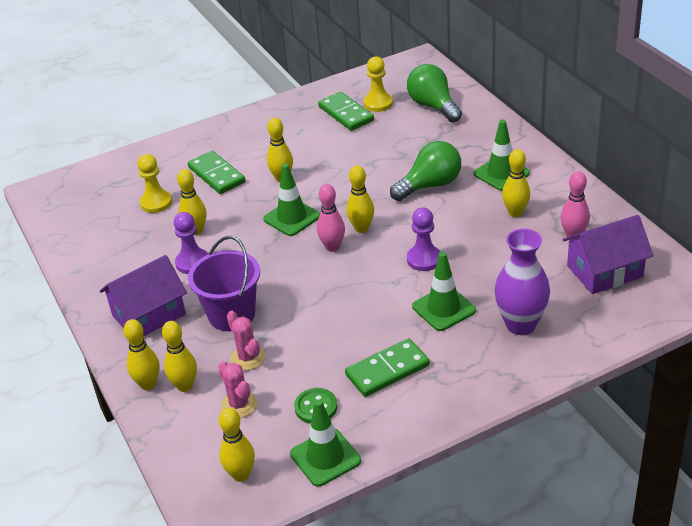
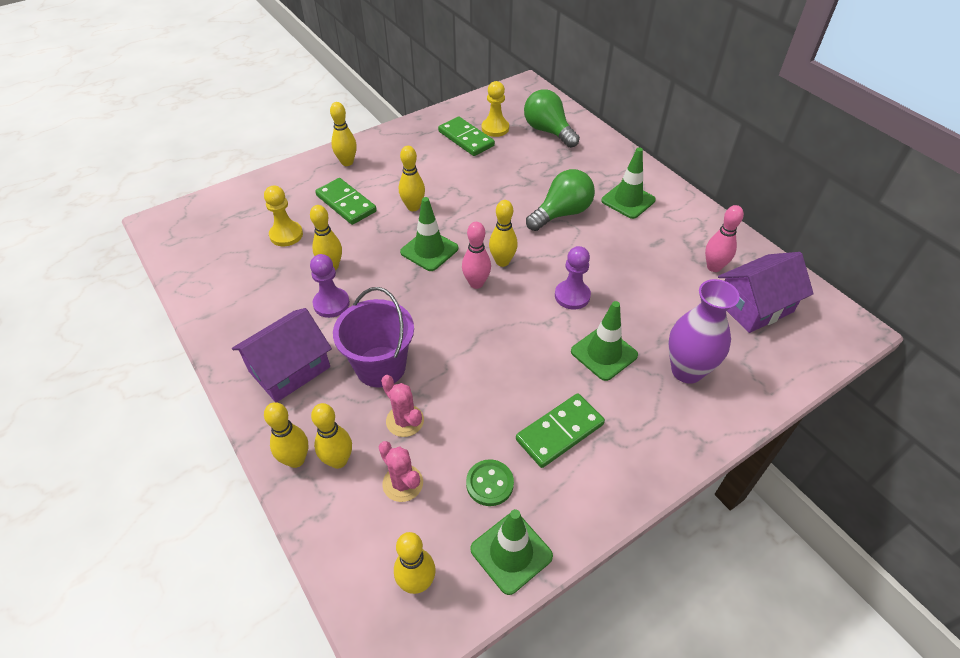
camera: 10 degrees left, 10 degrees up
(515, 212) = (651, 242): yellow bowling pin -> yellow bowling pin (347, 162)

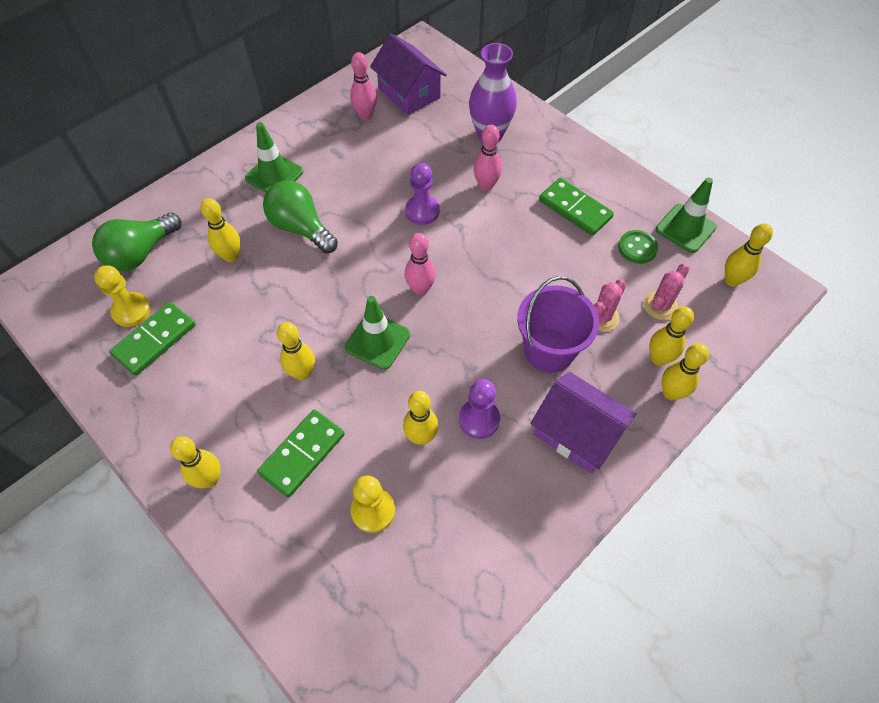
camera: 100 degrees left, 10 degrees up
(502, 261) = (384, 271): yellow bowling pin -> yellow bowling pin (231, 256)
(604, 353) = (486, 185): green traffic cone -> pink bowling pin

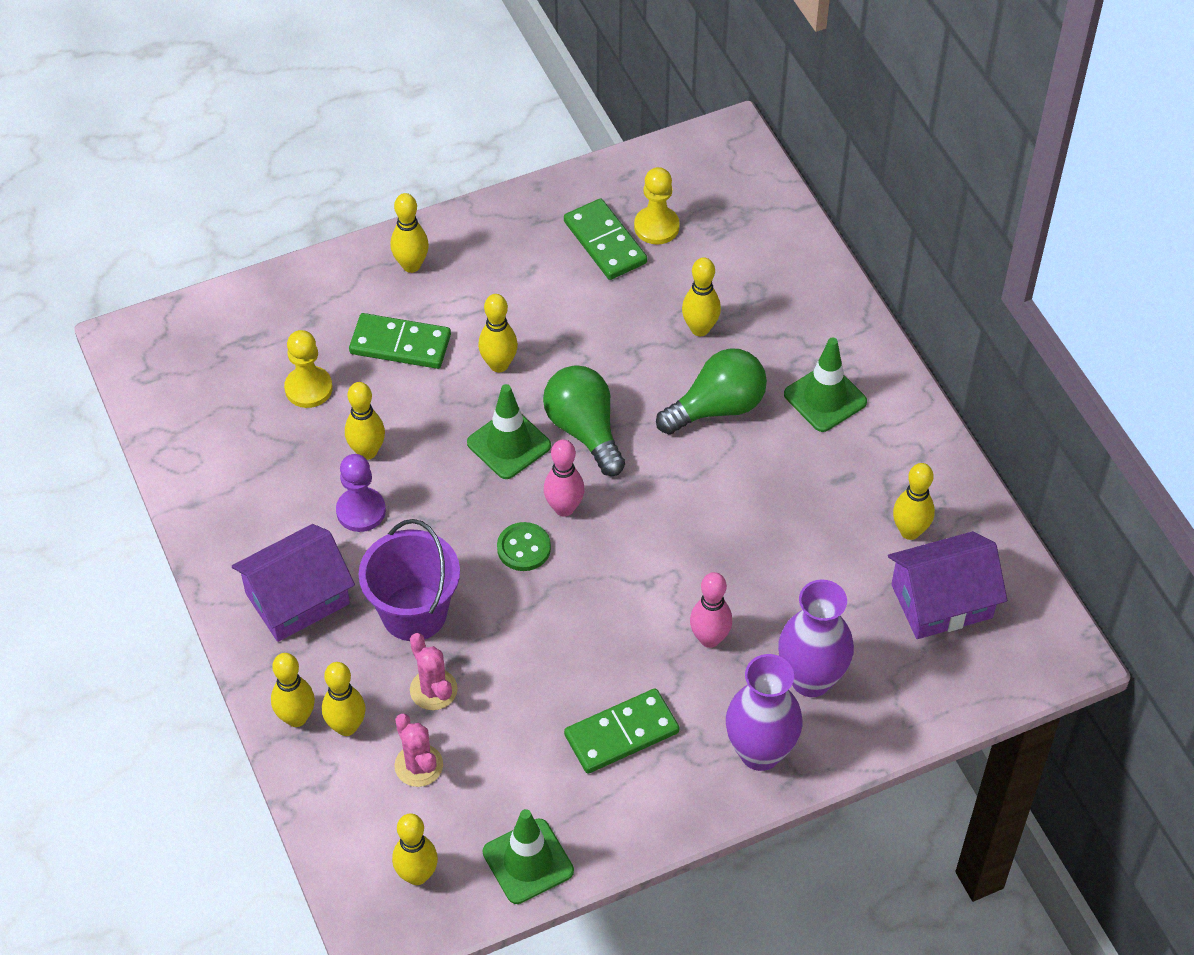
camera: 110 degrees right, 5 degrees down
(141, 253) = (741, 244): green light bulb -> green light bulb (584, 430)
(302, 454) = (400, 344): green domino -> green domino turned 45 degrees counterclockwise
(365, 115) = (910, 531): pink bowling pin -> yellow bowling pin
(422, 211) = (692, 547): purple pawn -> none
(550, 145) = (760, 752): none -> purple vase
(637, 248) = (521, 782): green button -> green button (524, 548)

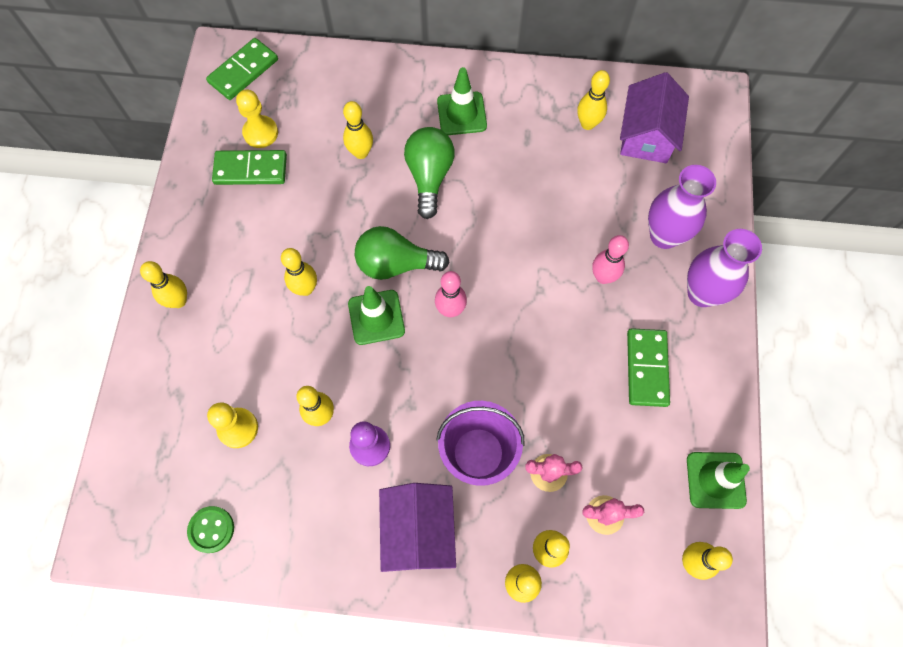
camera: 60 degrees left, 15 degrees up
(400, 344) = (243, 344): green domino -> green domino (243, 71)
(524, 548) = (467, 352): green button -> green button (211, 529)

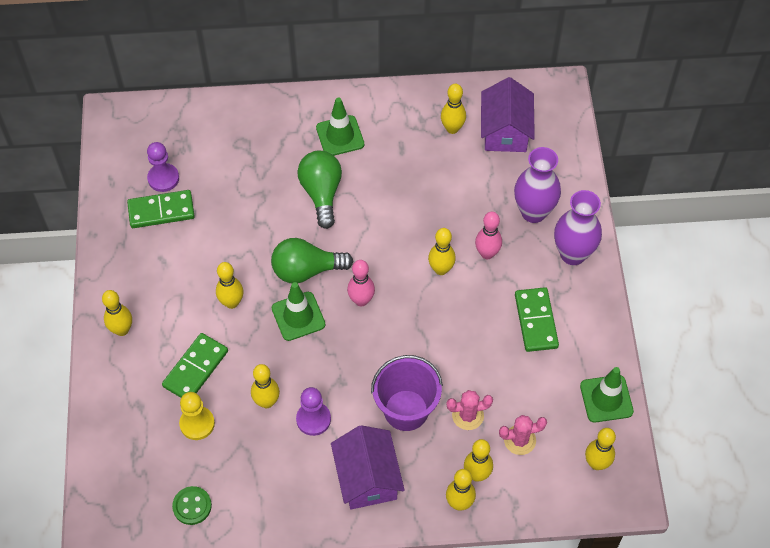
camera: 10 degrees left, 10 degrees down
(243, 71) = (136, 127): green domino -> green domino (195, 369)
(260, 133) = (163, 178): yellow pawn -> purple pawn
(361, 153) = (257, 182): yellow bowling pin -> yellow bowling pin (441, 269)

